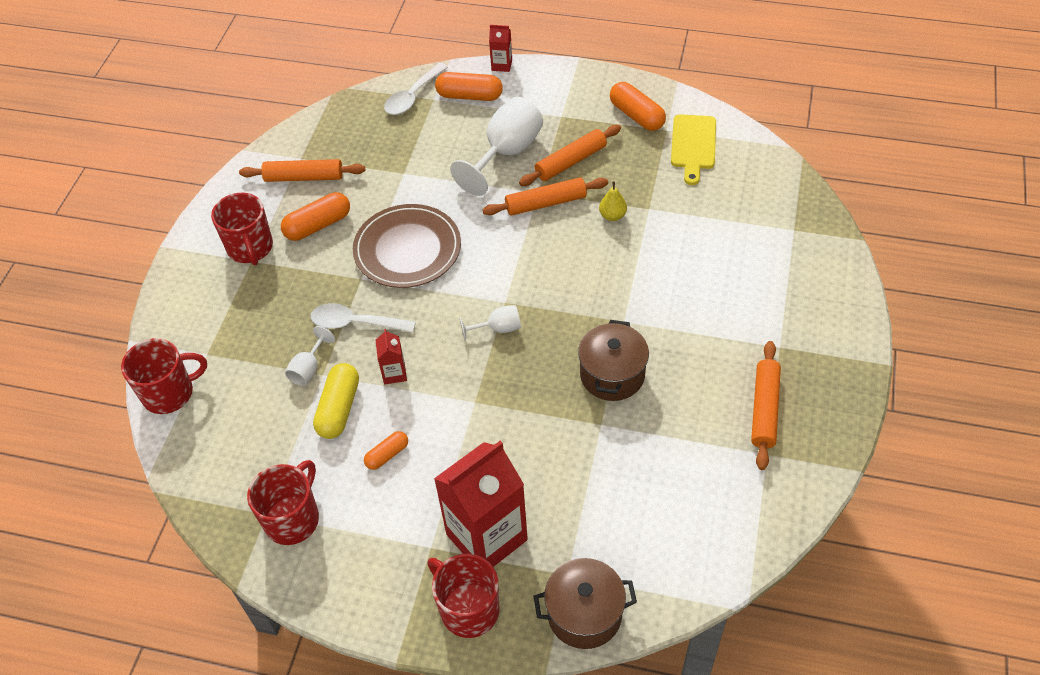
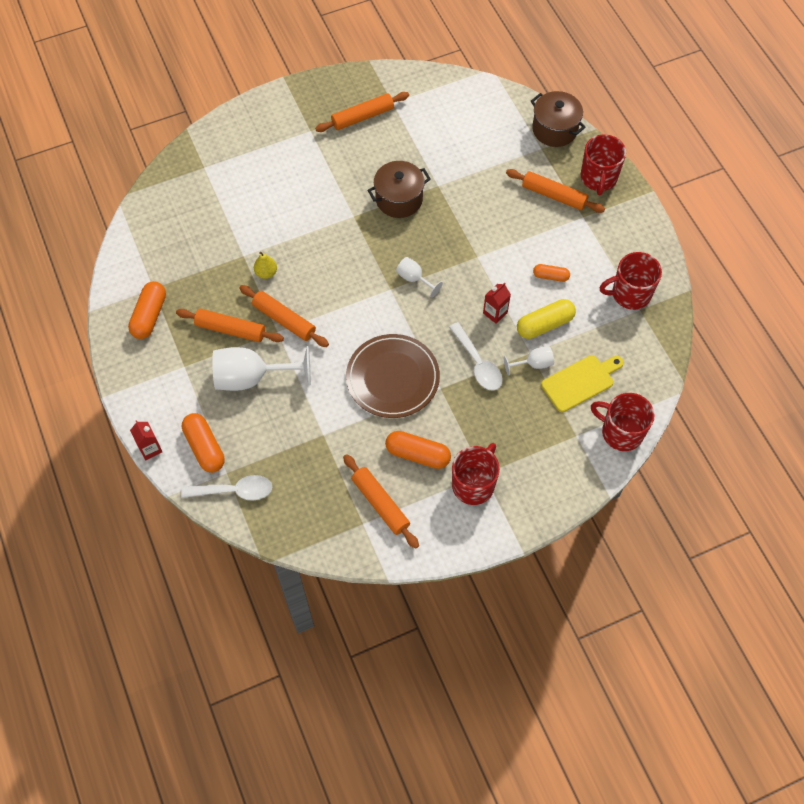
camera: 130 degrees left, 10 degrees up
(486, 537) = (554, 195): red carton -> orange rolling pin
(693, 145) = (158, 263): yellow cutting board -> yellow cutting board (580, 382)

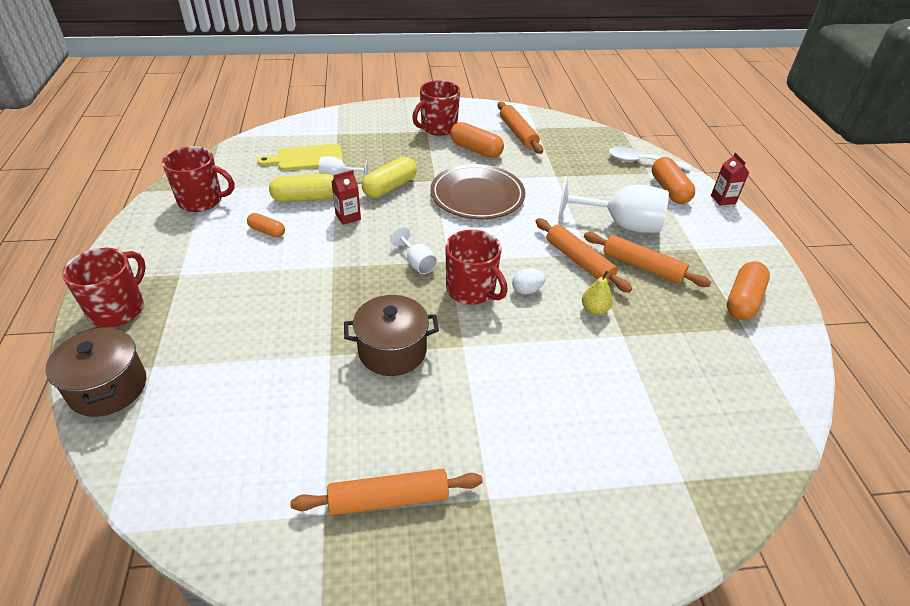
camera: 165 degrees left, 20 degrees down
(320, 276) = (527, 290): none -> white egg
(478, 363) = (390, 187): white spoon -> yellow capsule
(554, 195) = (191, 304): orange rolling pin -> none
(621, 432) = (300, 128): red mug -> red mug (472, 290)

